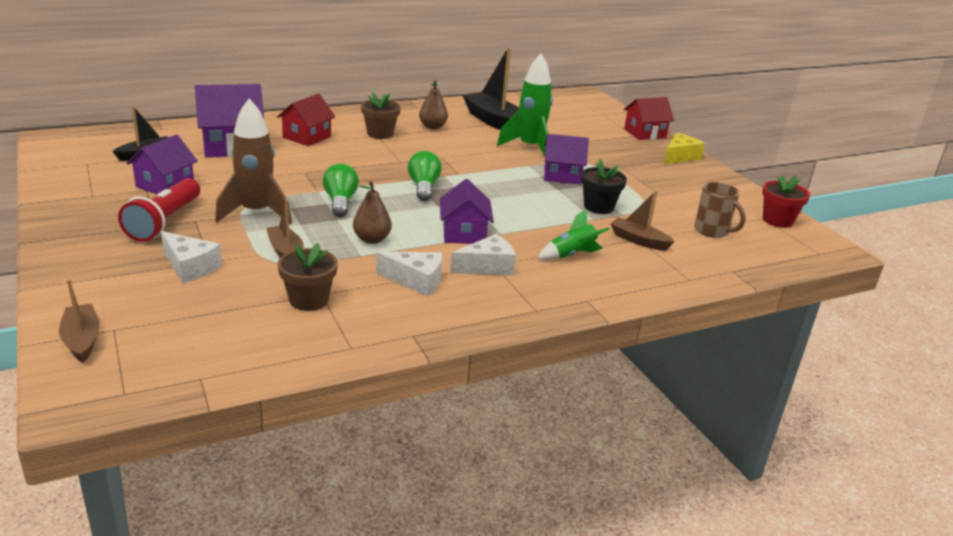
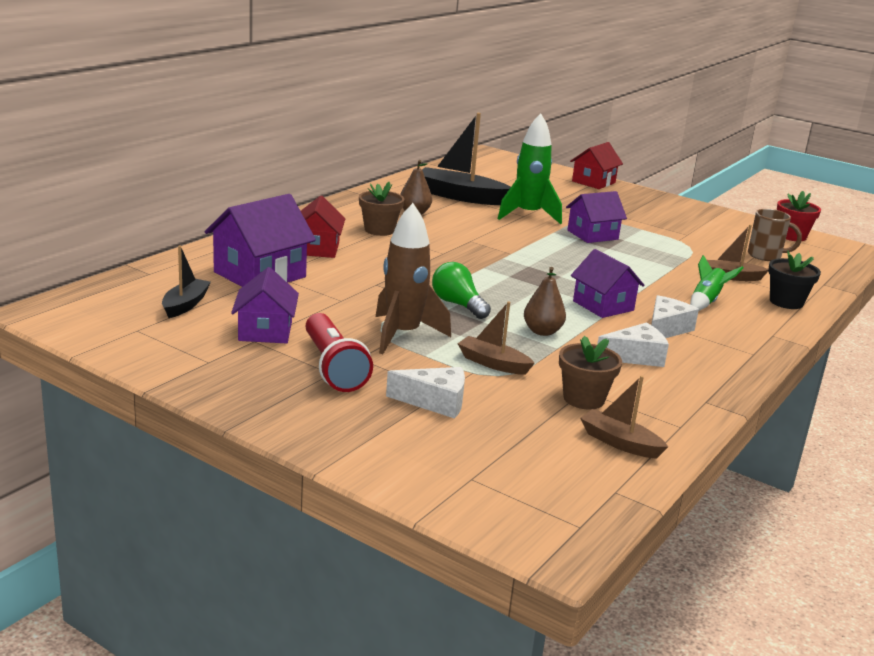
camera: 30 degrees left, 5 degrees down
(82, 340) = (462, 497): brown boat -> brown boat (620, 443)
(423, 187) = (504, 273): green light bulb -> none
(598, 207) = (662, 256): black flower pot -> black flower pot (786, 302)
(679, 157) = (650, 198): yellow cheese -> none

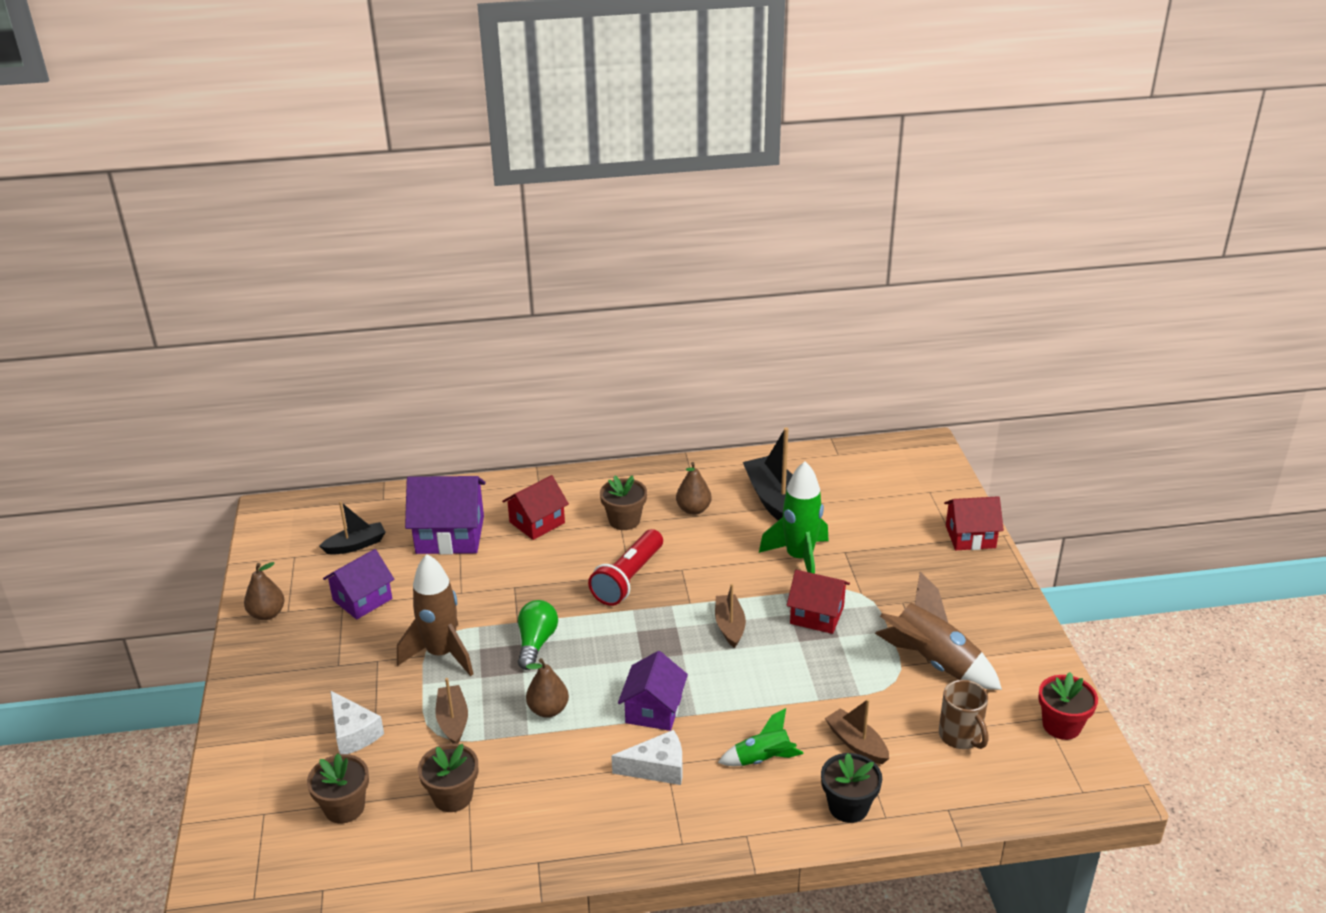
camera: 50 degrees right, 10 degrees up
(192, 370) = (267, 614): none -> brown pear
(333, 367) = (346, 660): red flashlight -> red flashlight (628, 579)
(525, 442) = (344, 807): none -> brown flower pot
(592, 235) = (817, 615): purple house -> red house
(620, 443) = (401, 853): brown boat -> brown boat (729, 626)
(635, 357) = (571, 781): white cheese -> none
(689, 233) = (933, 662): none -> brown rocket

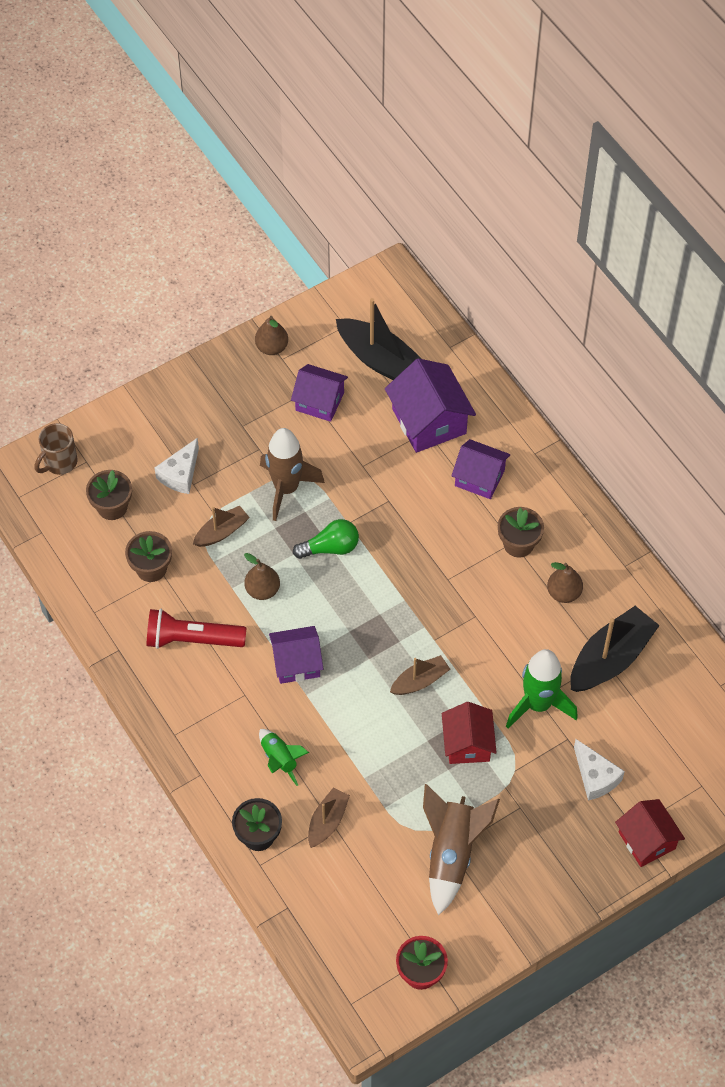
camera: 65 degrees right, 25 degrees up
(355, 545) = (380, 360): black boat -> black boat, size x1.78
(537, 522) = (479, 478): red house -> purple house
(628, 579) = (441, 580): red flashlight -> red flashlight (192, 639)
(657, 768) = (238, 690): white cheese -> white cheese (595, 777)
(961, 736) = (371, 897): brown mug -> brown mug (59, 462)

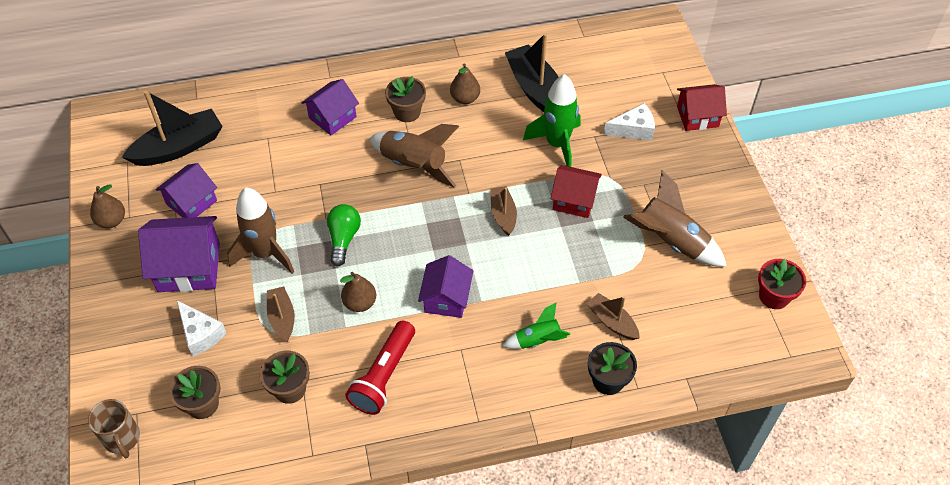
camera: 70 degrees left, 5 degrees down
(429, 421) = (259, 133): purple house -> purple house (189, 267)
(448, 576) = (414, 165): none -> brown rocket

